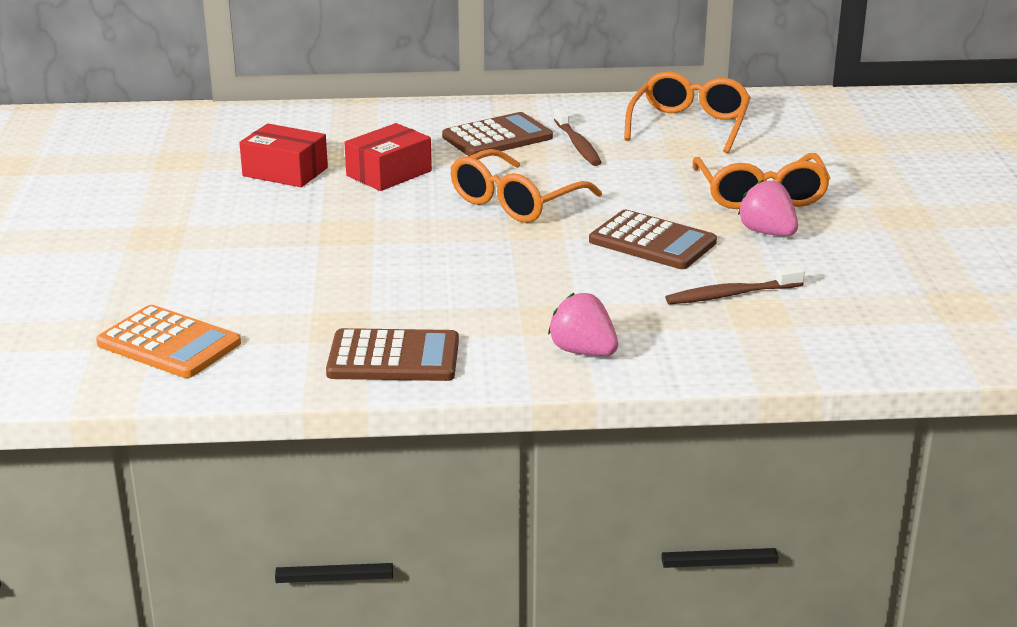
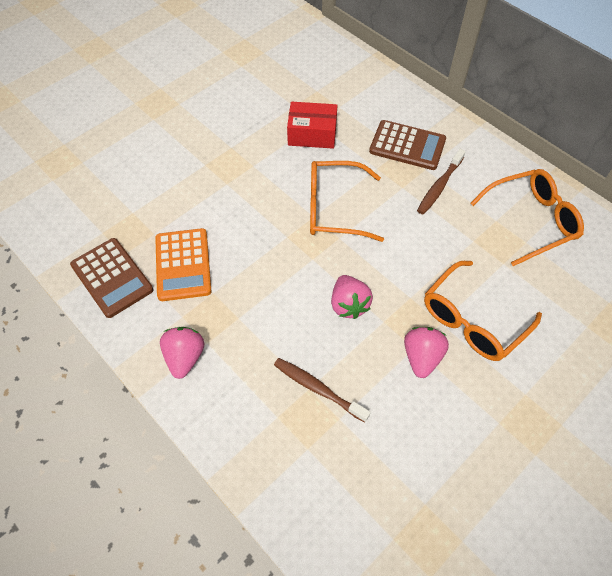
camera: 50 degrees right, 30 degrees up
(169, 344) = (58, 184): orange calculator -> orange calculator (183, 265)
(285, 172) = (271, 95): red box -> none
(652, 242) = (349, 305): brown calculator -> pink strawberry

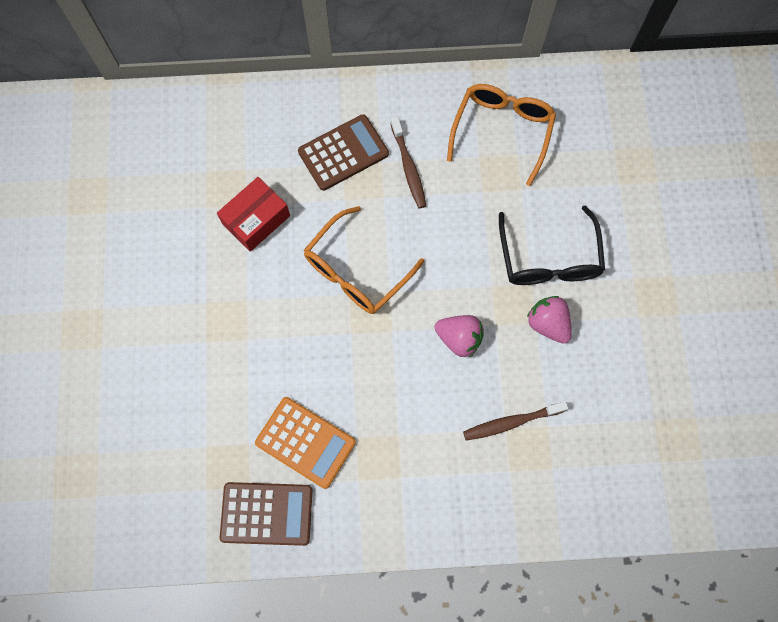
camera: 50 degrees left, 15 degrees up
(185, 357) = (400, 505): pink strawberry -> none
(472, 320) = (549, 259): orange glasses -> black glasses

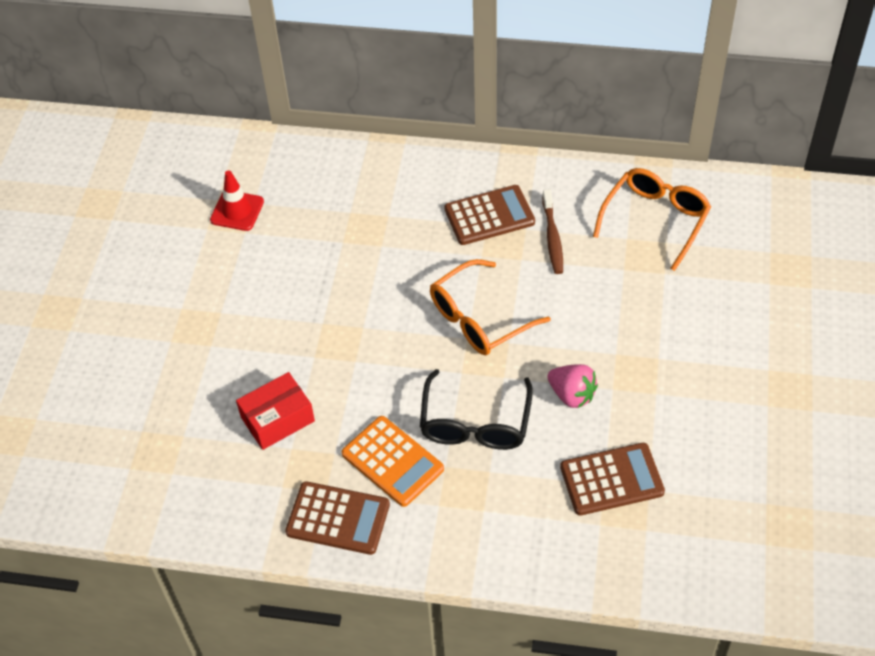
camera: 15 degrees right, 20 degrees down
(92, 189) = (237, 211): none -> red traffic cone
(256, 220) = (389, 260): red box -> red box (277, 419)
(512, 422) = (611, 479): brown toothbrush -> brown calculator
(548, 324) = (668, 396): pink strawberry -> none
(549, 259) = (681, 339): black glasses -> black glasses (475, 424)

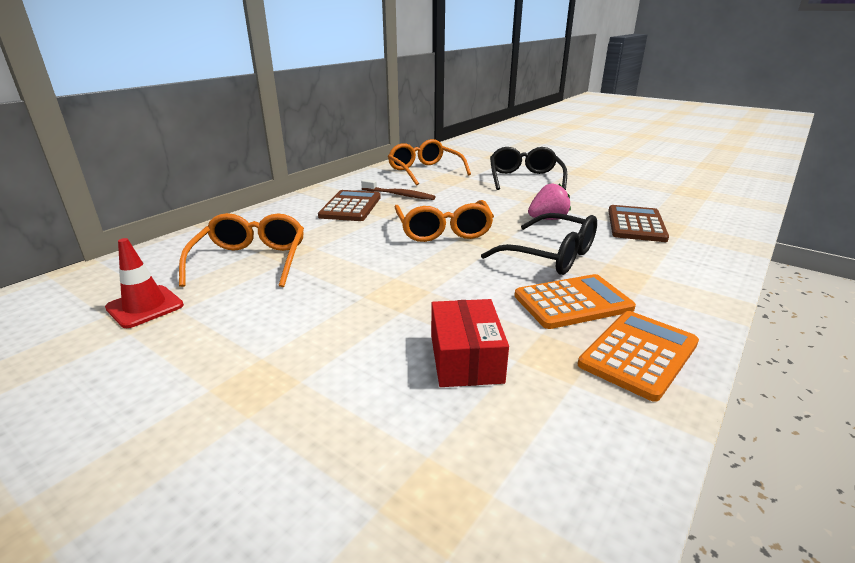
camera: 65 degrees left, 25 degrees down
(333, 219) = (251, 260): none -> orange glasses
(338, 518) = (638, 354): brown calculator -> orange calculator
(706, 330) = (524, 178): none -> black glasses

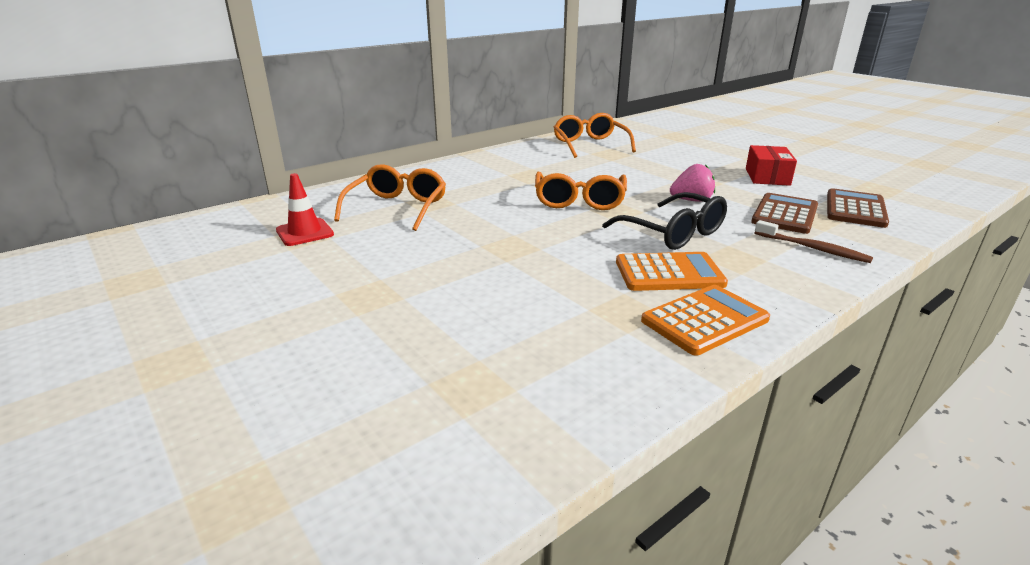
camera: 15 degrees right, 0 degrees up
(351, 207) = (502, 172): brown calculator -> brown calculator (855, 209)
(399, 195) = (553, 165): brown toothbrush -> brown toothbrush (812, 248)
(465, 358) = (544, 302): red box -> red box (767, 177)
(524, 178) = (691, 160): black glasses -> none

